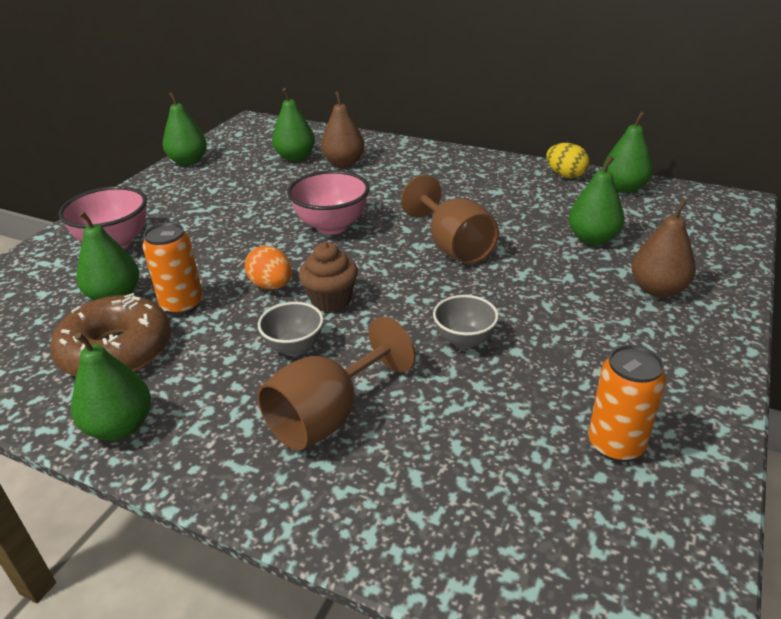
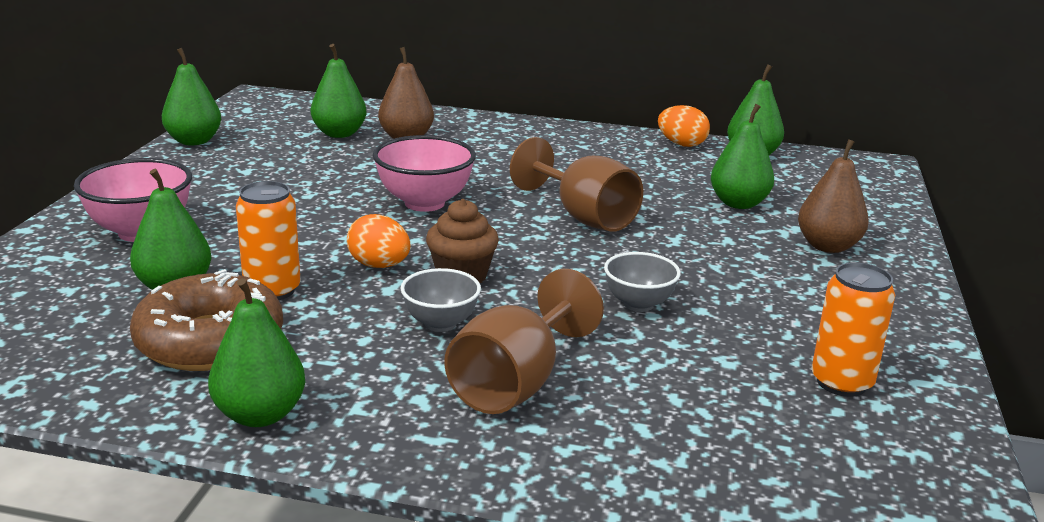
camera: 15 degrees left, 10 degrees down
(565, 175) = (681, 144): yellow egg -> orange egg

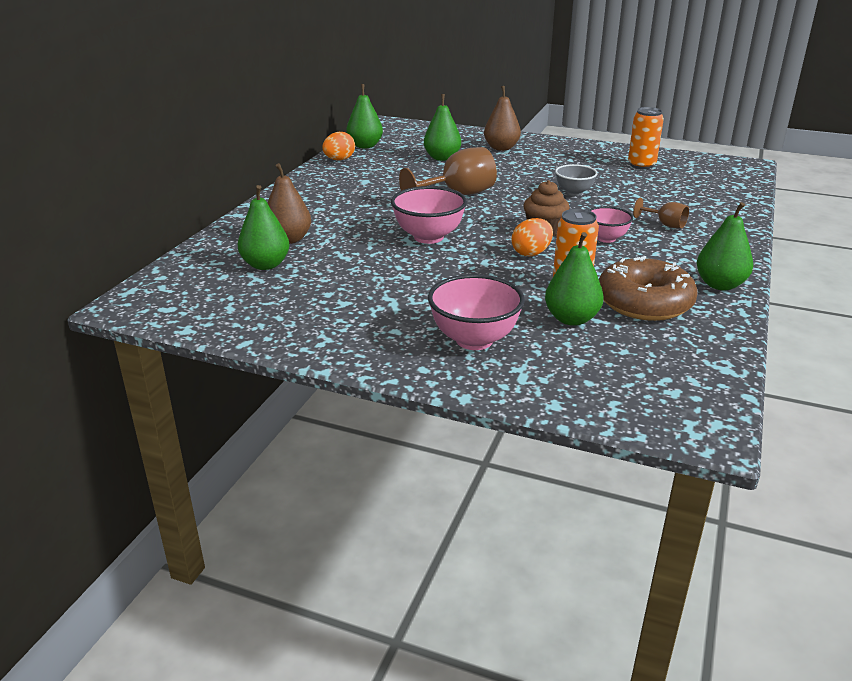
camera: 80 degrees left, 5 degrees up
(194, 141) = (255, 331): green pear -> none
(440, 323) = (606, 238): grey bowl -> pink bowl
(515, 384) = (665, 224): brown goblet -> brown goblet, size x0.51

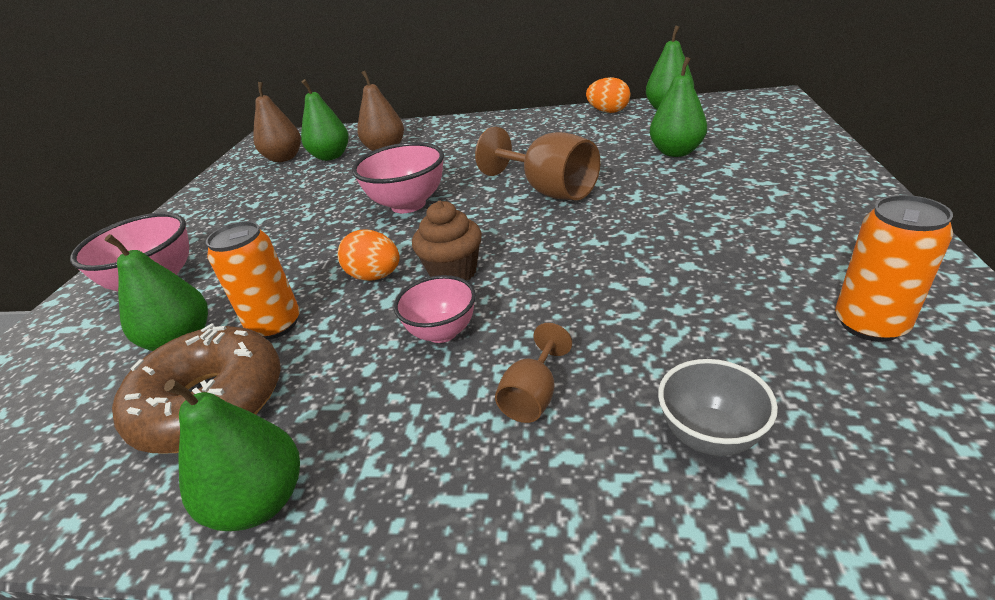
camera: 80 degrees right, 5 degrees up
(501, 148) = (772, 176): brown pear -> brown pear (284, 158)
(574, 192) = (627, 270): grey bowl -> grey bowl (709, 435)

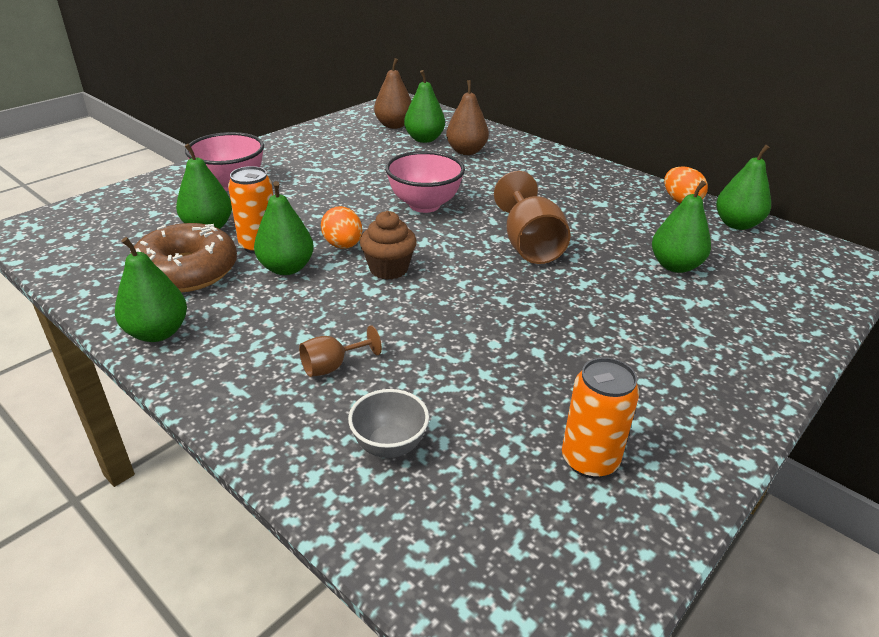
camera: 30 degrees right, 0 degrees up
(340, 330) = (286, 268): none -> green pear
(442, 332) = (334, 302): pink bowl -> none

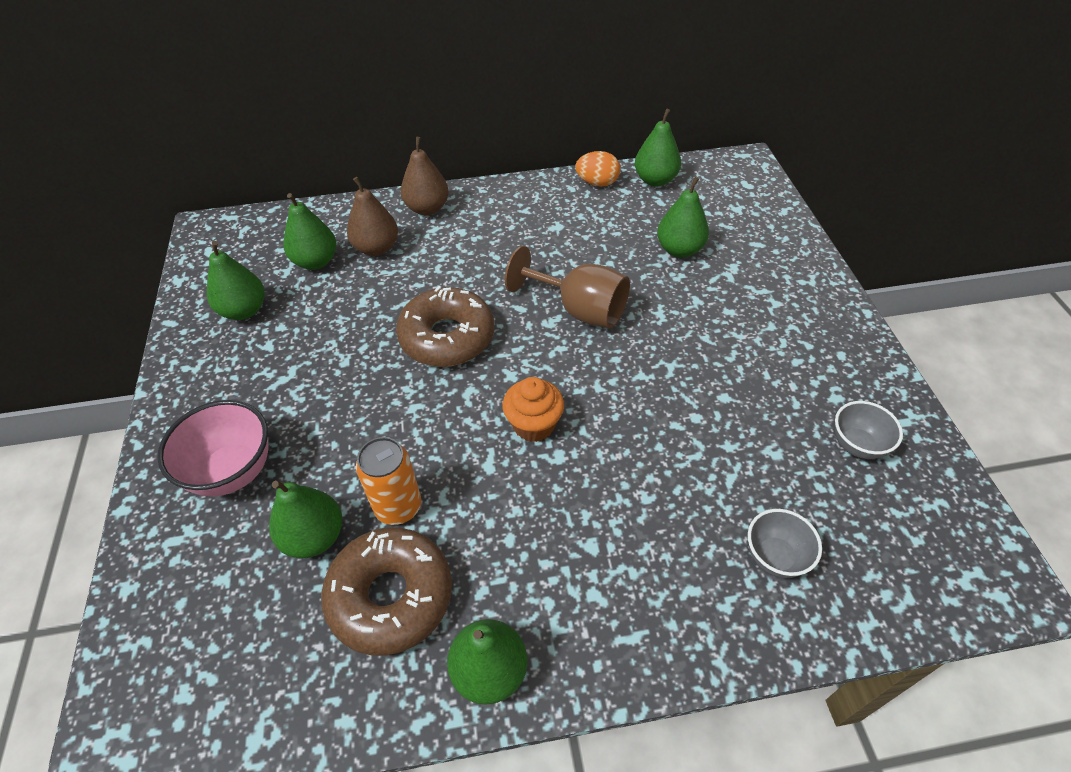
camera: 50 degrees left, 15 degrees up
(286, 268) = (463, 503): green pear -> green pear (244, 310)
(332, 366) = (650, 545): brown goblet -> none
(343, 245) = (462, 437): orange egg -> none
(388, 269) = (534, 425): brown cupcake -> orange cupcake
(394, 125) = (257, 266): brown pear -> brown pear (427, 208)
(424, 205) = (447, 337): pink bowl -> brown donut
(589, 460) = (857, 445): orange can -> grey bowl

